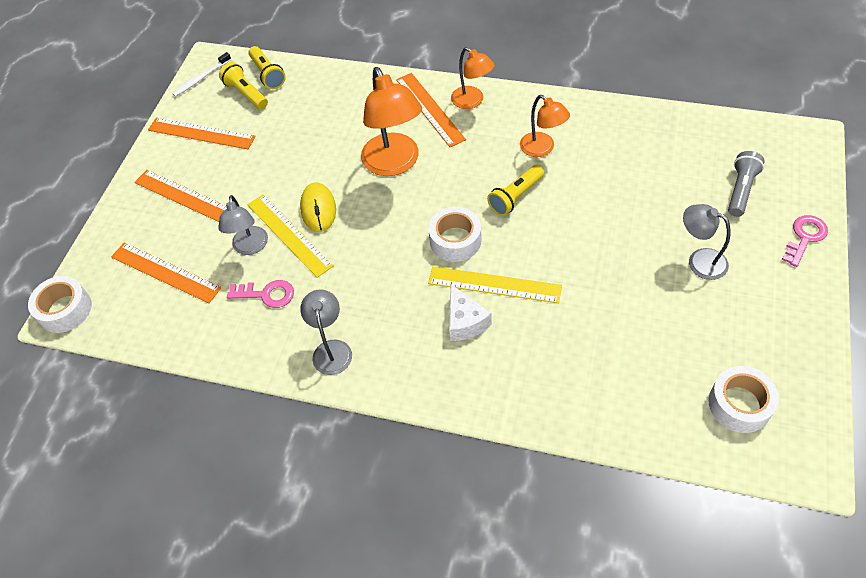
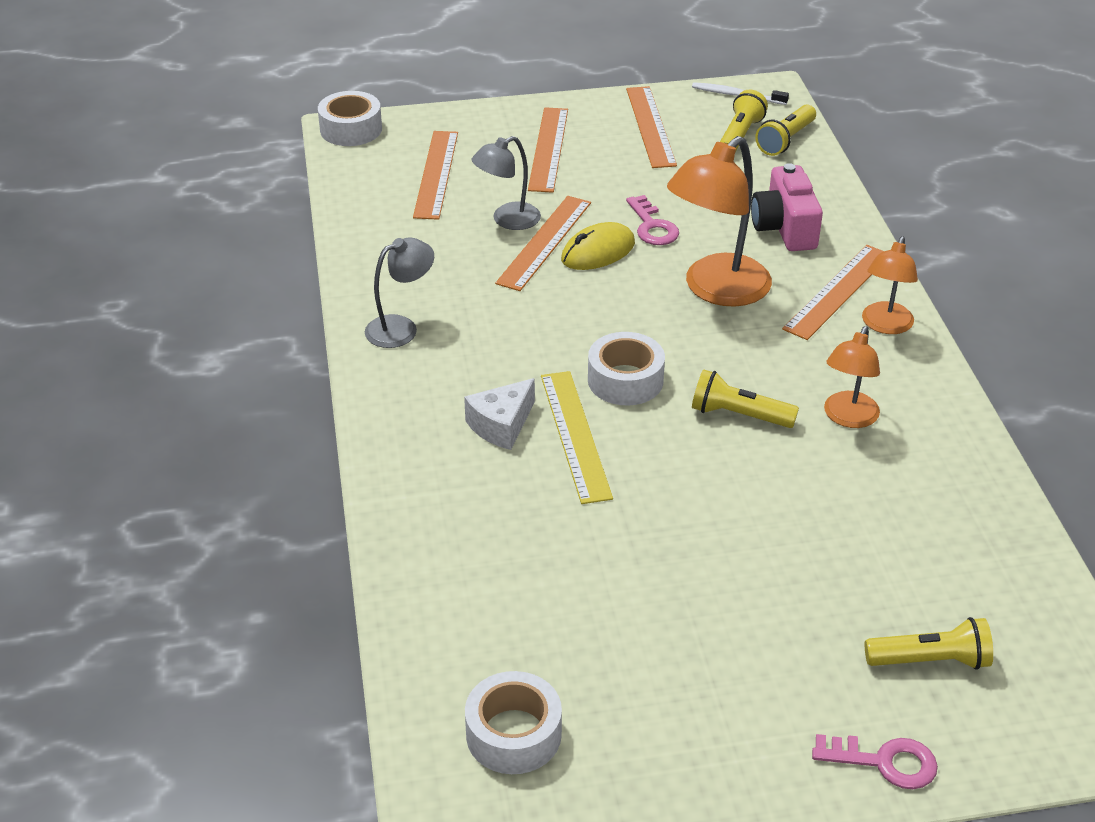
camera: 60 degrees right, 15 degrees down
(267, 294) = (449, 255): pink key -> pink key (652, 226)
(289, 234) = (545, 242): yellow ruler -> orange ruler
(355, 109) = (784, 228): none -> pink camera
(699, 260) = (750, 638): grey lamp -> none
(740, 190) = (930, 660): grey flashlight -> yellow flashlight

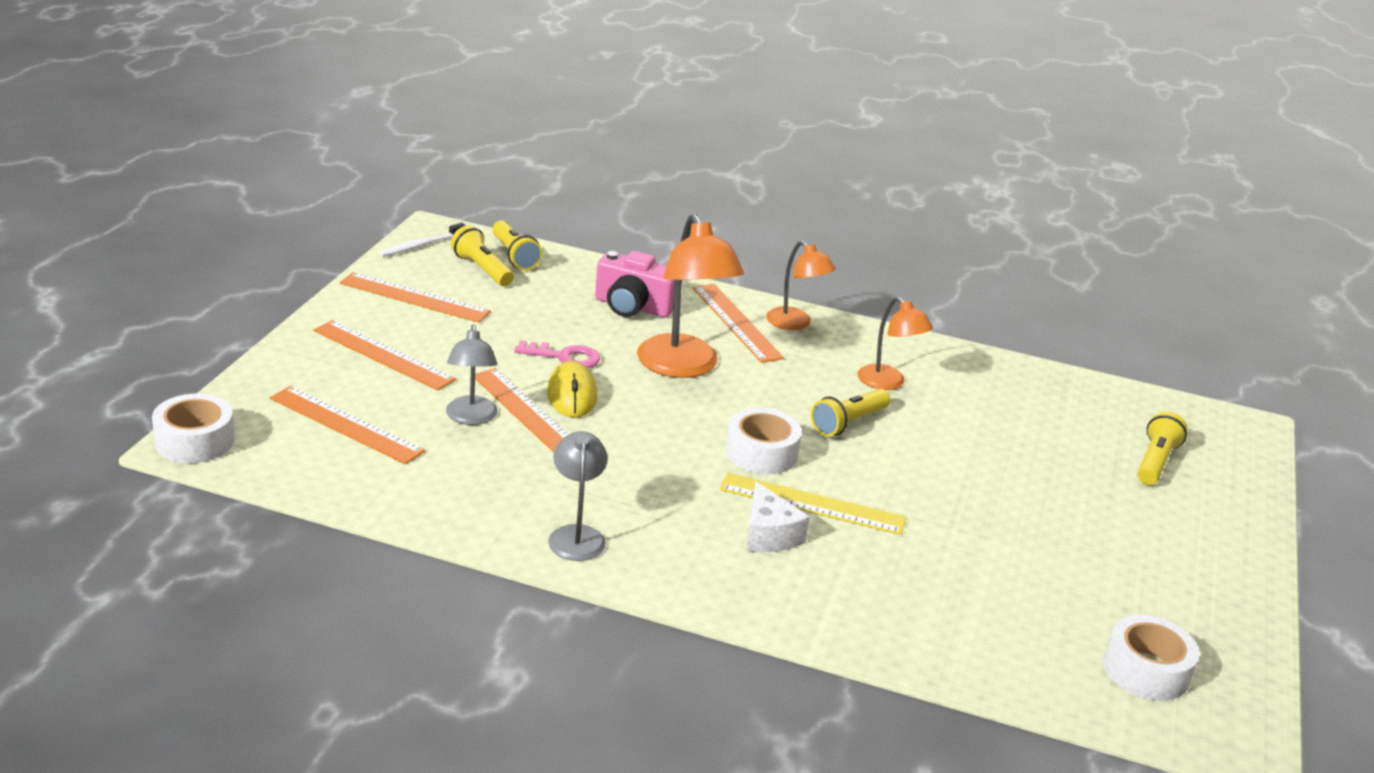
camera: 65 degrees left, 10 degrees down
(884, 762) = (1240, 520): pink key -> none

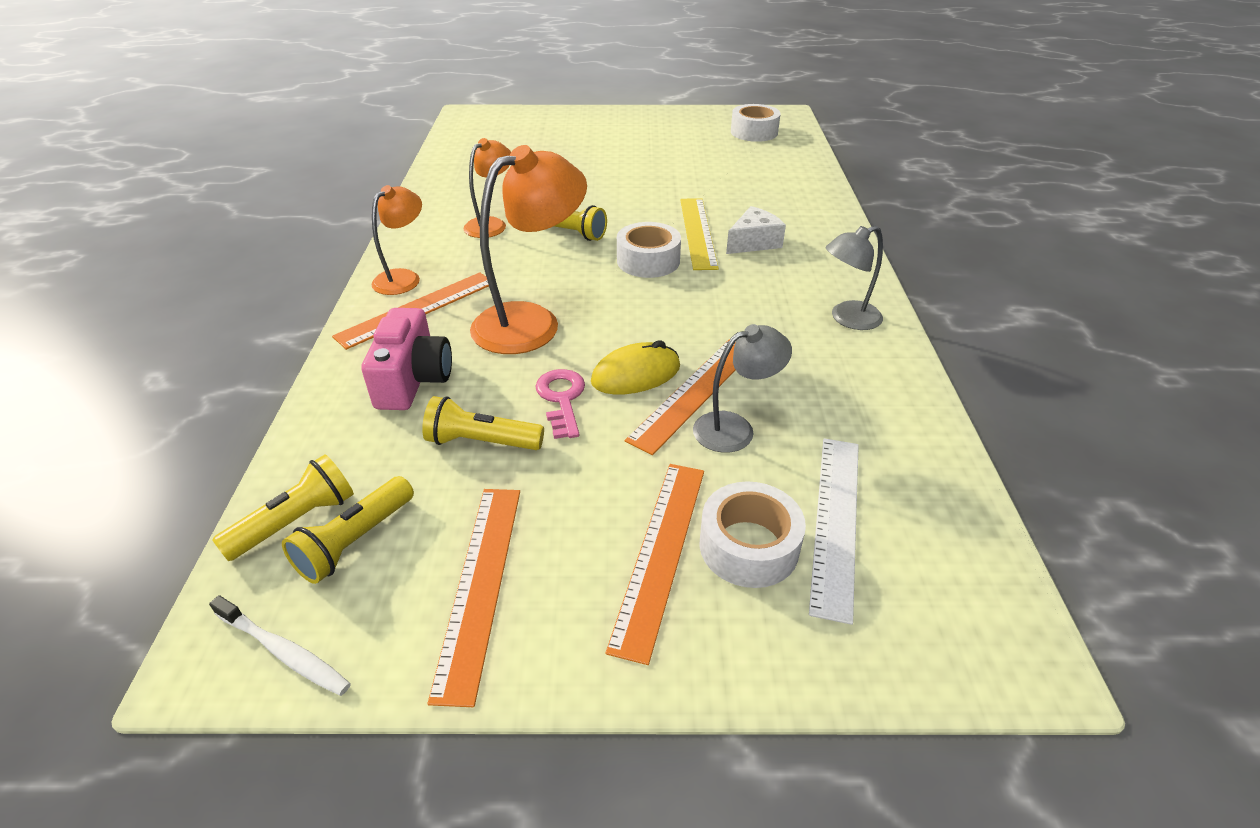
camera: 105 degrees left, 10 degrees up
(194, 441) = (1007, 656): white tape -> white tape (748, 546)
(346, 424) = (835, 521): orange ruler -> white ruler
(1155, 462) = (535, 135): yellow flashlight -> yellow flashlight (481, 442)

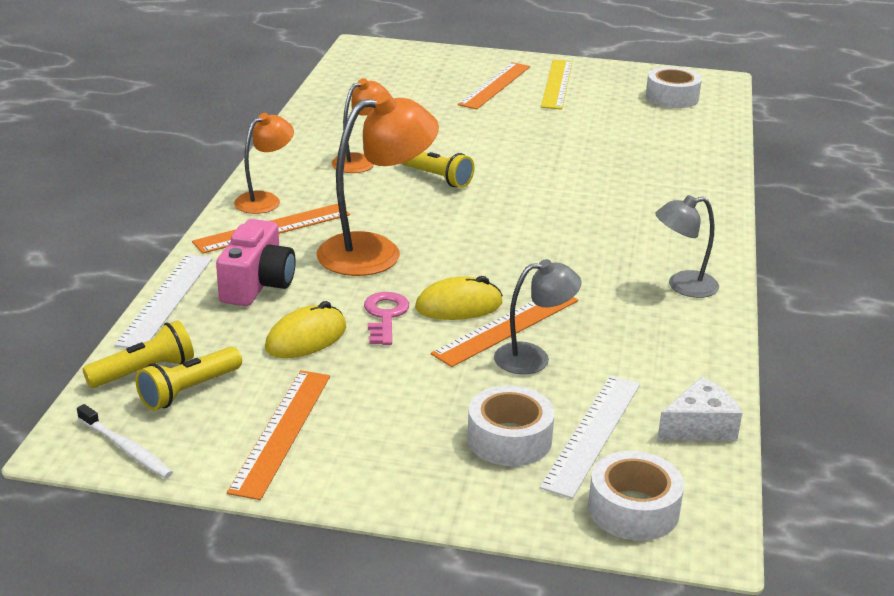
camera: 10 degrees right, 10 degrees down
(311, 415) = (165, 300): none -> white ruler
(481, 442) = (306, 338): yellow flashlight -> yellow mouse
(648, 261) = (506, 212): white tape -> white tape (633, 509)
(659, 553) = (433, 432): orange ruler -> orange ruler (494, 85)
(698, 232) = (567, 192): yellow ruler -> yellow ruler (557, 84)
(753, 242) = (620, 208): white cheese -> white cheese (699, 427)

